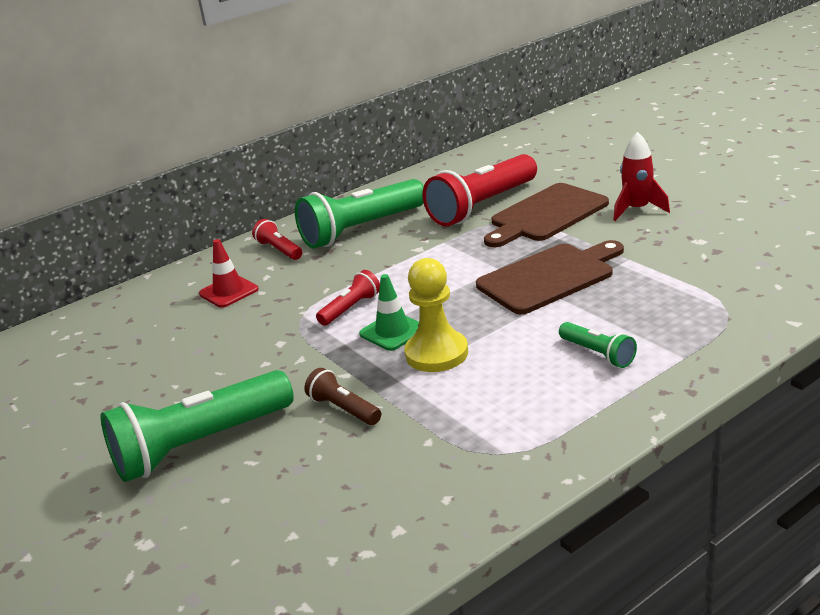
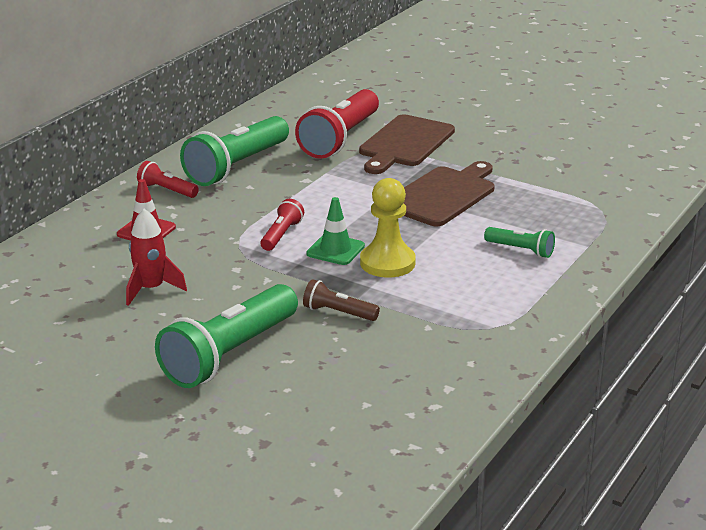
camera: 25 degrees left, 0 degrees up
(637, 210) = (482, 135): red rocket -> red rocket (151, 289)

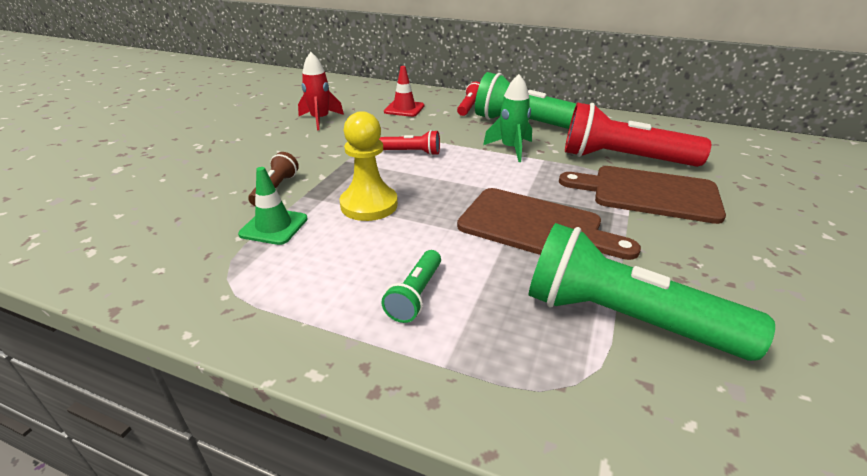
camera: 80 degrees right, 5 degrees up
(230, 354) = (222, 153): green flashlight -> green flashlight (624, 319)
(296, 184) = (511, 149): none -> green rocket
(335, 250) = (390, 177): green traffic cone -> green traffic cone (274, 226)

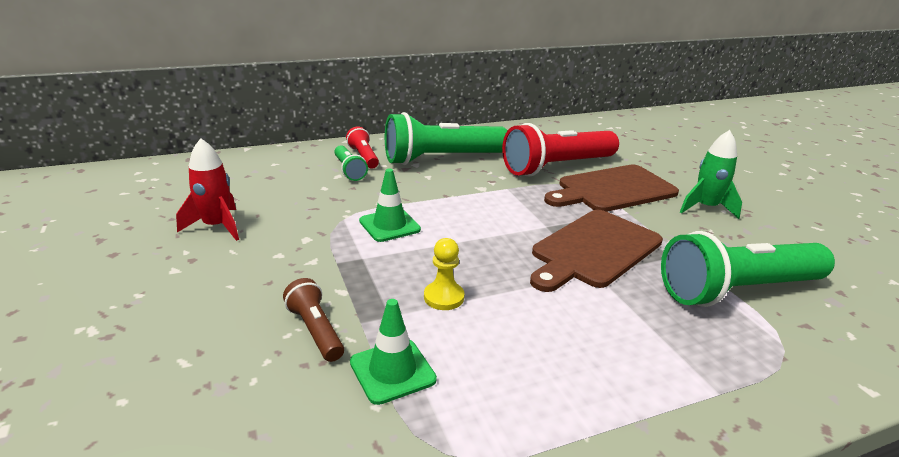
camera: 45 degrees left, 5 degrees down
(369, 205) = (443, 297): yellow pawn -> yellow pawn, size x0.59
(404, 109) = (298, 180): red traffic cone -> none
(412, 152) = (389, 225): red flashlight -> green traffic cone
(415, 295) = (616, 354): green flashlight -> green flashlight (349, 170)
(511, 149) = (468, 188): green rocket -> green rocket (705, 208)
(536, 226) = (594, 250): brown cutting board -> brown cutting board turned 150 degrees clockwise

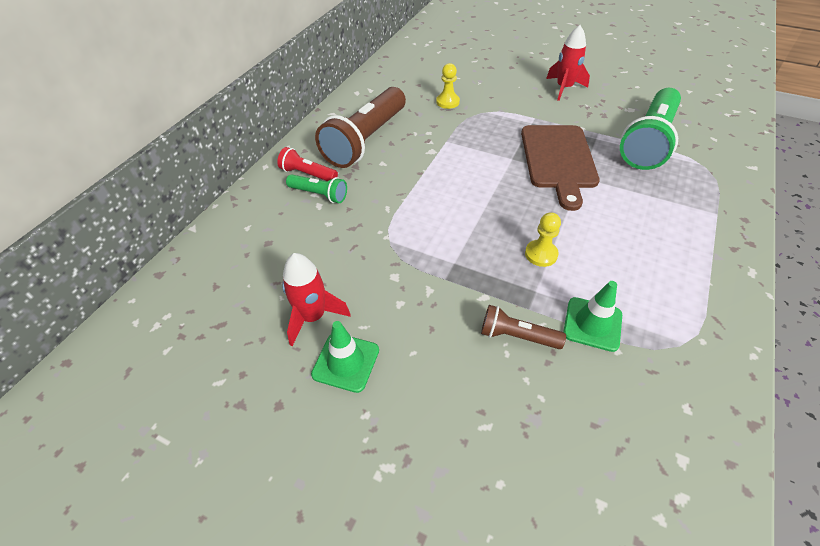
camera: 40 degrees left, 20 degrees up
(389, 225) = (427, 224): green traffic cone -> green traffic cone (346, 362)
(442, 159) = (366, 140): green flashlight -> brown flashlight
(557, 167) = (447, 102): red flashlight -> yellow pawn
(613, 190) = (503, 103): brown cutting board -> none
(705, 208) = (564, 88): green rocket -> red rocket

